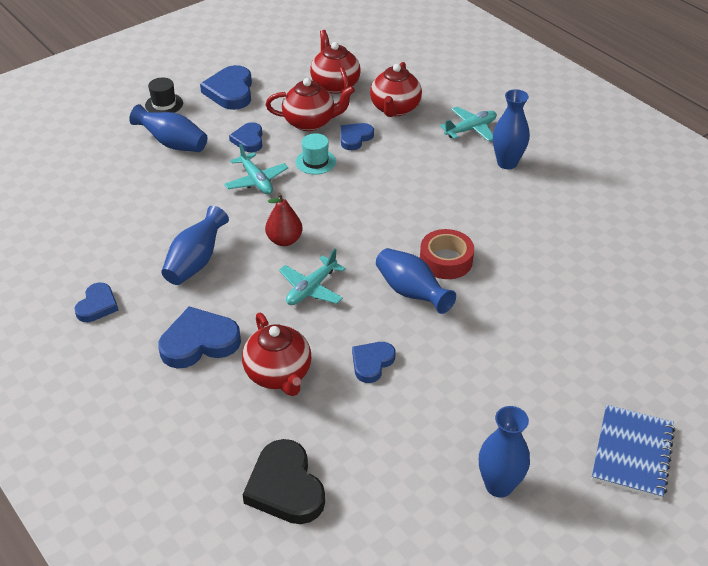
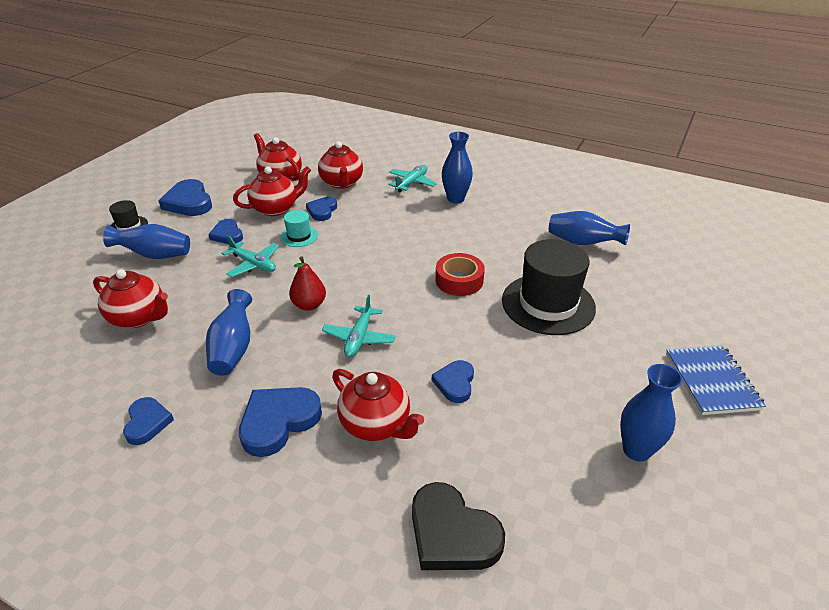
camera: 25 degrees left, 5 degrees down
(132, 205) = (139, 317): none -> red teapot
(411, 292) = (448, 314): blue vase -> blue vase (582, 242)
(521, 315) = (548, 304): none -> black hat

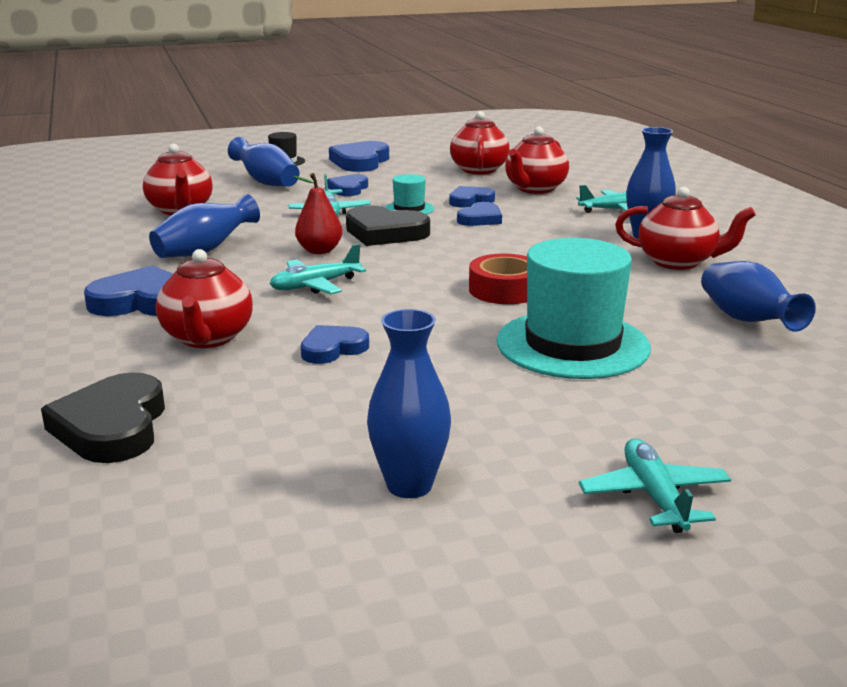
camera: 45 degrees right, 15 degrees down
(147, 423) = (66, 262): blue heart -> blue heart (480, 219)
(276, 208) = (428, 186): red teapot -> red teapot (678, 262)
(320, 266) = (385, 232): none -> black heart
(548, 304) = (572, 344): black hat -> turquoise hat
(711, 381) = (654, 496): blue notebook -> turquoise plane

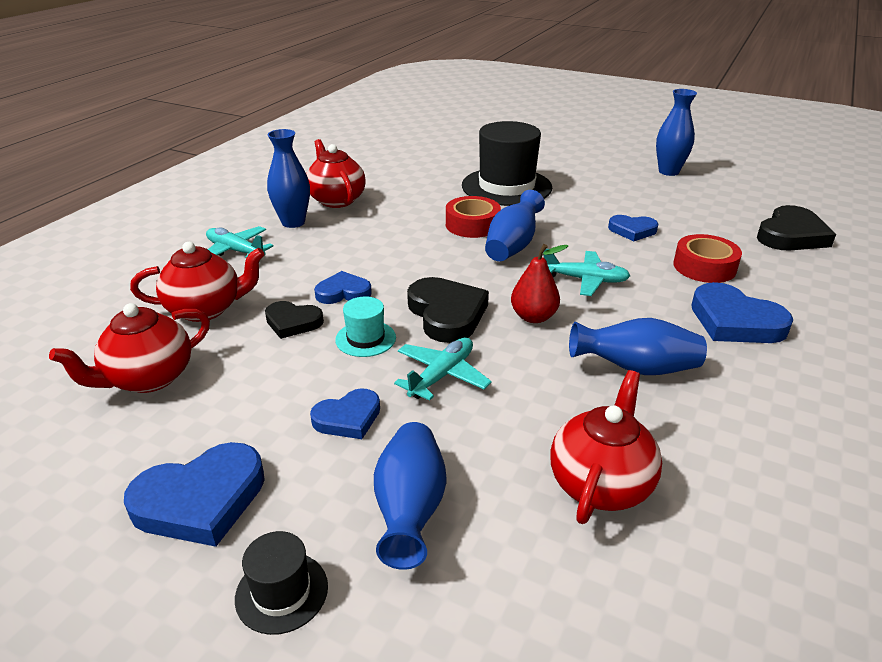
camera: 135 degrees left, 10 degrees up
(207, 338) = (704, 267): red teapot -> red tape
(470, 200) = (293, 322): blue heart -> black heart
(572, 344) = (506, 187): turquoise hat -> black hat
(654, 496) = (587, 143): turquoise plane -> none
(747, 320) = (403, 165): blue vase -> blue vase (512, 246)

